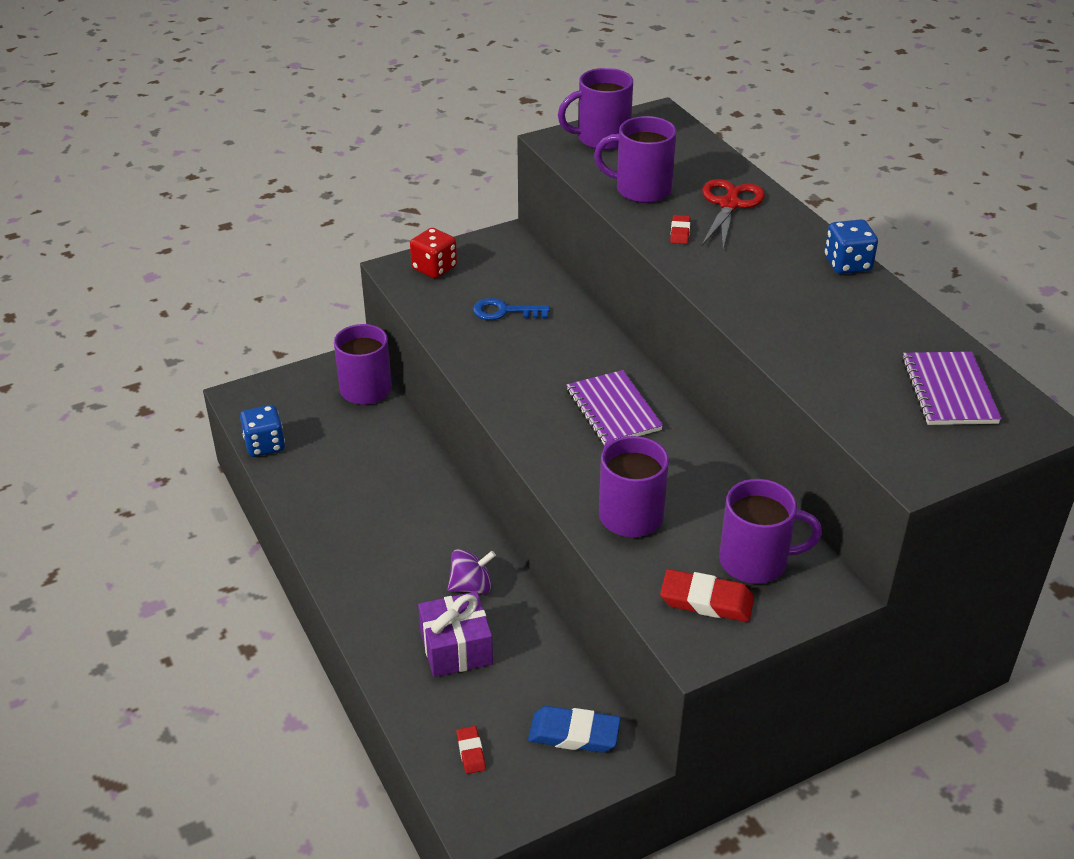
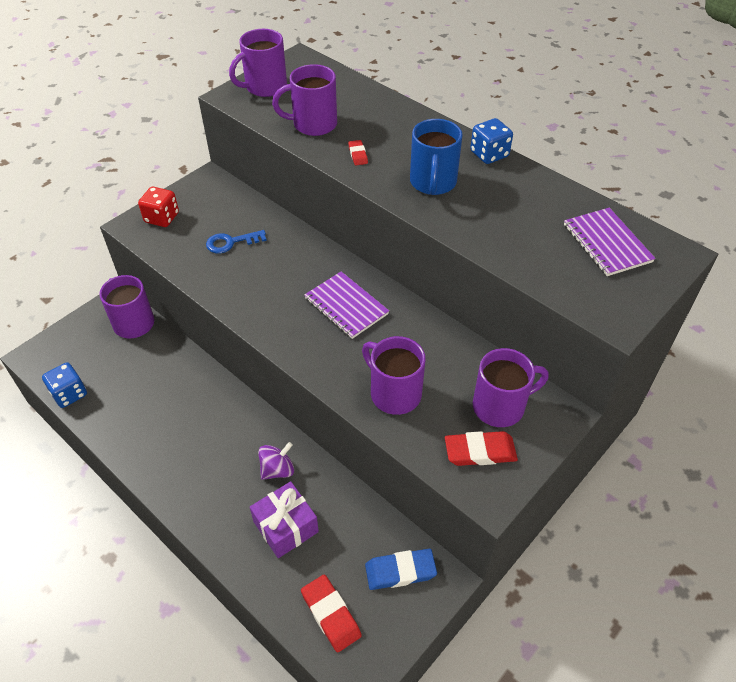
camera: 20 degrees left, 10 degrees up
(471, 752) = (330, 614): red eraser -> red eraser, size x1.82
(729, 204) = (383, 123): red scissors -> none
(758, 280) = (433, 183): none -> blue mug

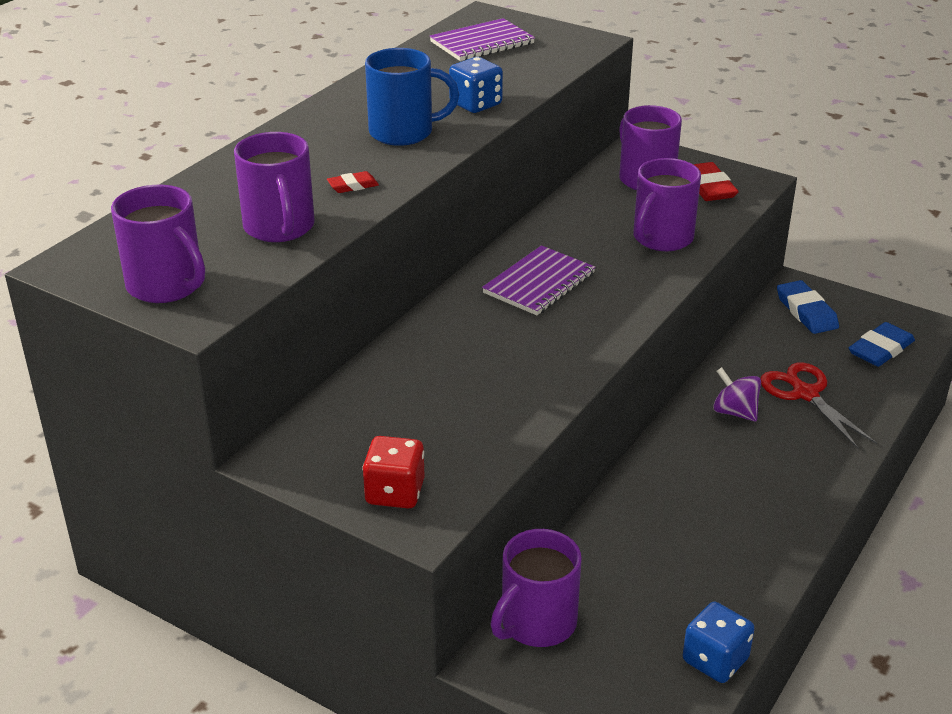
camera: 100 degrees left, 15 degrees down
(231, 242) = (440, 401): blue key -> none
(286, 527) = (805, 393): purple gift -> red scissors
(330, 614) = (880, 349): red eraser -> blue eraser
(489, 154) = (334, 102): blue dice -> blue dice (475, 104)

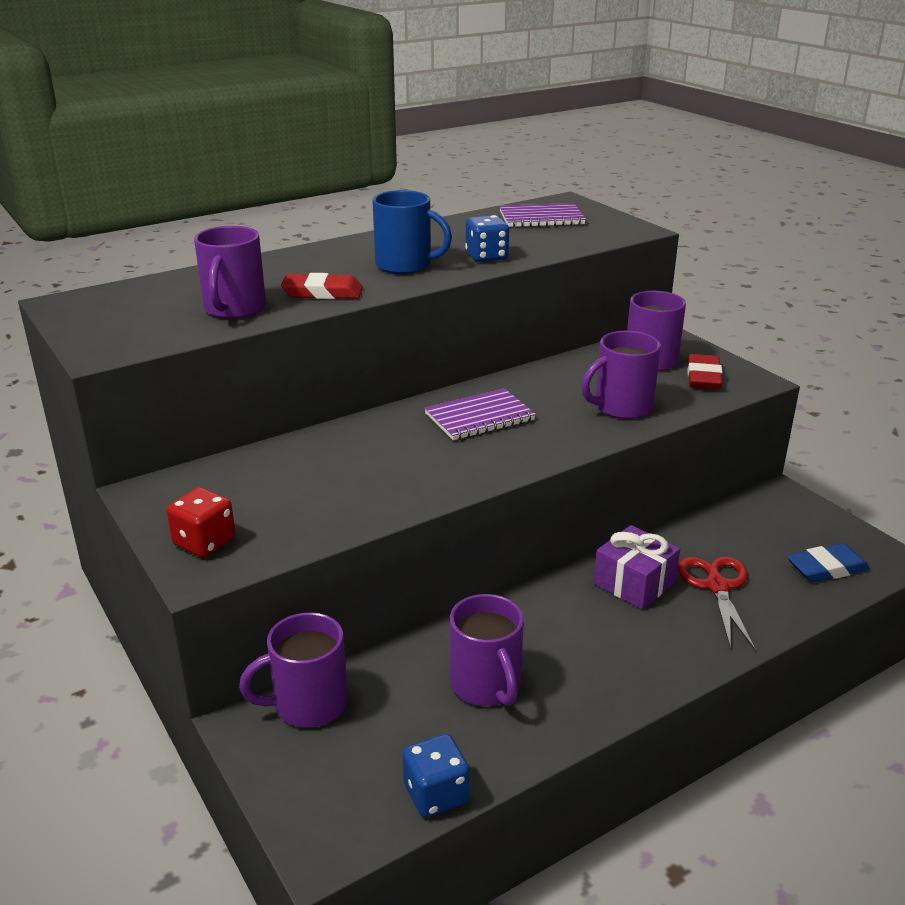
camera: 25 degrees right, 5 degrees down
(167, 286) = (108, 329): purple mug -> purple mug (486, 685)
(353, 186) = (322, 292): red eraser -> red eraser, size x1.82
(734, 412) = (634, 583): purple spinning top -> purple gift
(806, 312) = (774, 517): blue eraser -> none

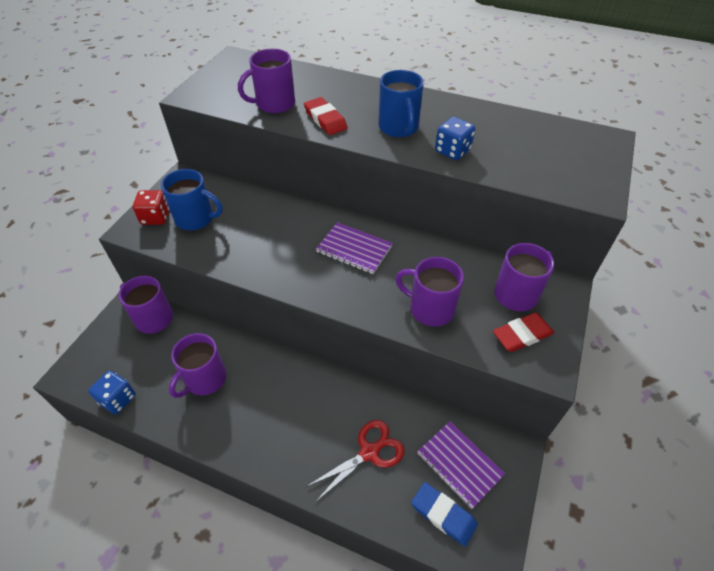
camera: 55 degrees right, 20 degrees up
(261, 508) = (196, 218): none -> blue mug
(541, 218) = (556, 142): purple notebook -> purple notebook (459, 464)
(634, 583) = (339, 405): purple gift -> none

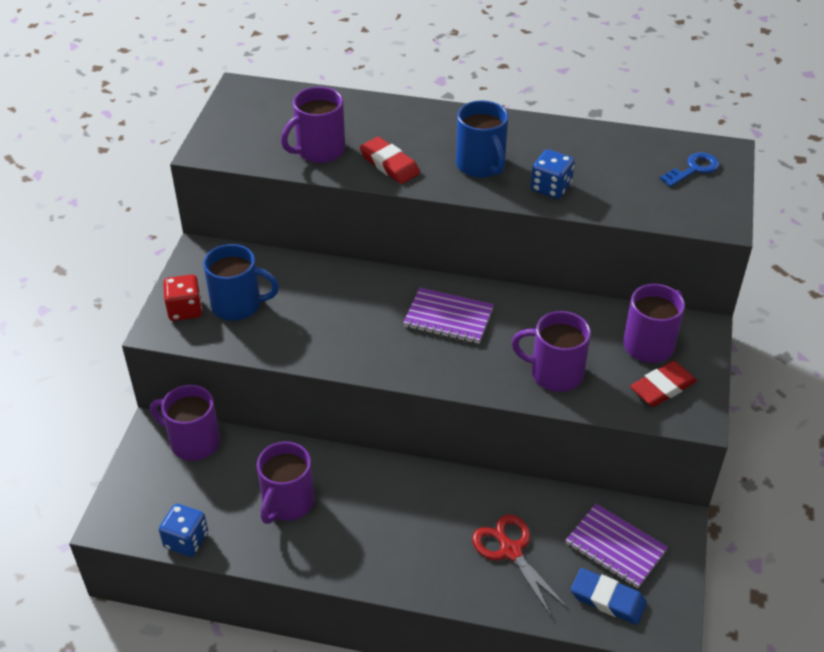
camera: 10 degrees left, 5 degrees down
(369, 452) = (510, 550): red scissors -> red scissors turned 75 degrees counterclockwise
(579, 149) = (694, 169): none -> blue key

